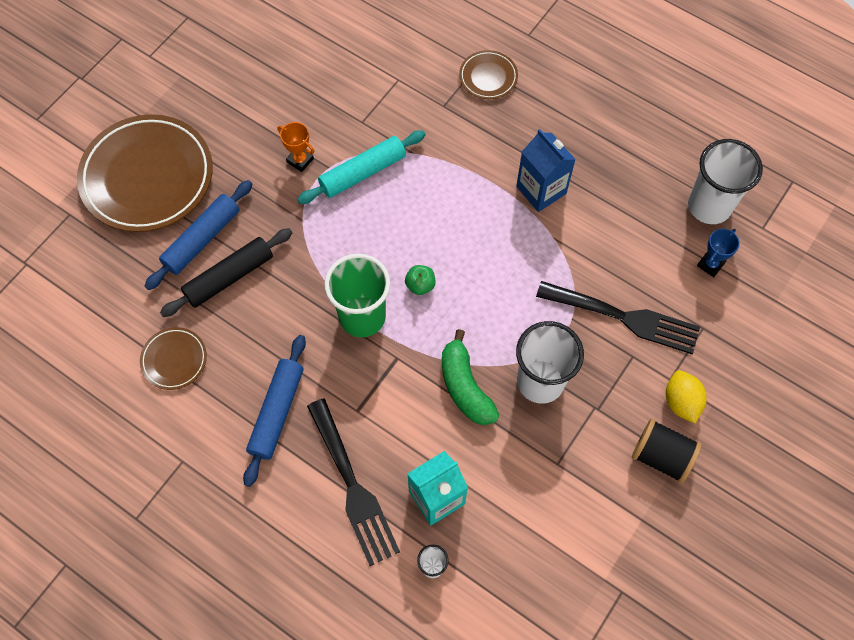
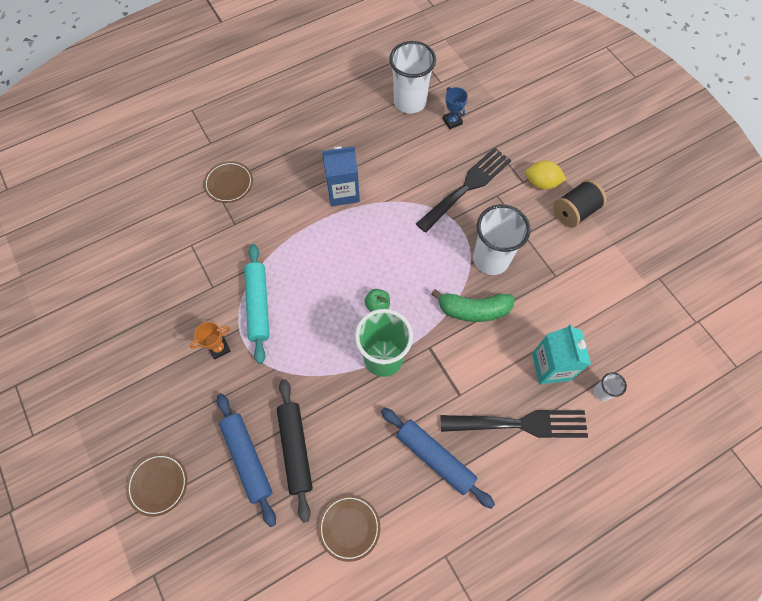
camera: 65 degrees left, 0 degrees up
(147, 177) = (158, 484): brown plate -> brown plate, size x0.46

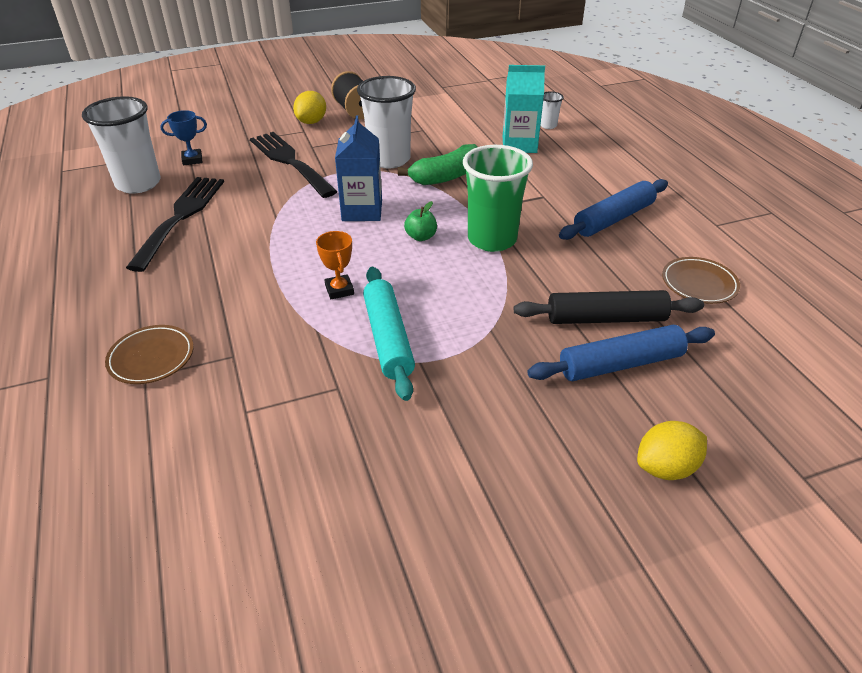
camera: 80 degrees left, 25 degrees down
(158, 484) = (666, 467): brown plate -> yellow lemon
(219, 348) = (447, 385): orange trophy -> orange trophy (339, 290)
(258, 305) = (388, 339): turquoise rolling pin -> turquoise rolling pin turned 75 degrees clockwise
(343, 192) = (241, 247): blue carton -> blue carton (362, 211)
(473, 310) = (446, 176): green banana -> green banana turned 45 degrees clockwise
(520, 423) = (577, 167): black fork -> black fork (180, 217)

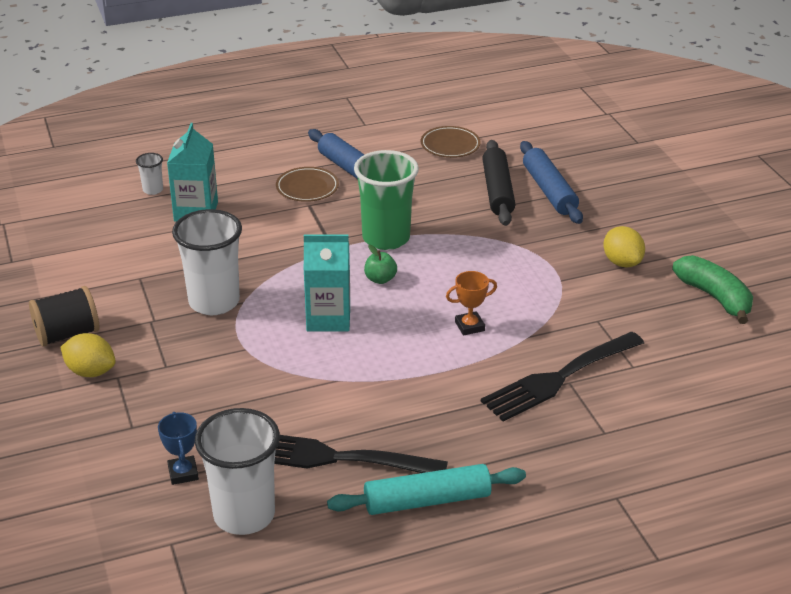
camera: 90 degrees left, 5 degrees down
(151, 358) = (580, 432): brown plate -> brown plate (307, 188)
(290, 162) = (205, 381): black fork -> black fork (558, 378)
(362, 211) = (328, 318): blue carton -> turquoise carton
(388, 339) = (535, 296): turquoise rolling pin -> turquoise rolling pin (427, 500)
(446, 176) = (261, 262): green banana -> green banana (714, 297)
(666, 467) = (642, 186): yellow lemon -> yellow lemon (622, 262)

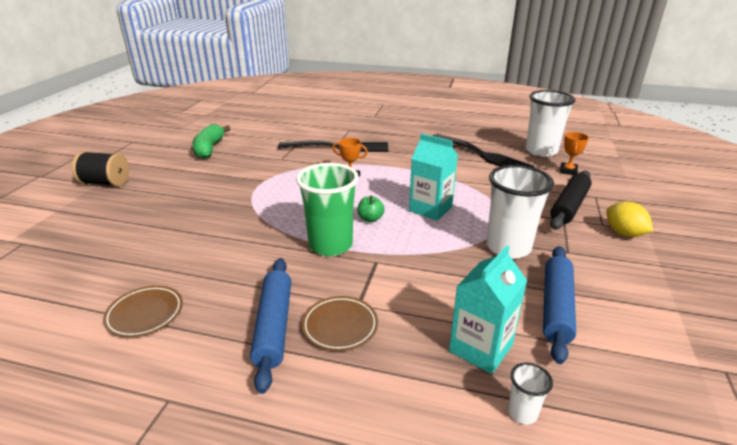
camera: 145 degrees left, 5 degrees down
(67, 334) = (645, 266): black spool -> black spool (105, 183)
(183, 473) = (568, 171): blue trophy -> orange trophy
(427, 500) = (451, 134): turquoise rolling pin -> none
(497, 191) = (195, 248): black rolling pin -> black rolling pin (569, 206)
(549, 190) = (162, 232): blue rolling pin -> blue rolling pin (556, 307)
(622, 262) = (216, 176): yellow lemon -> none

